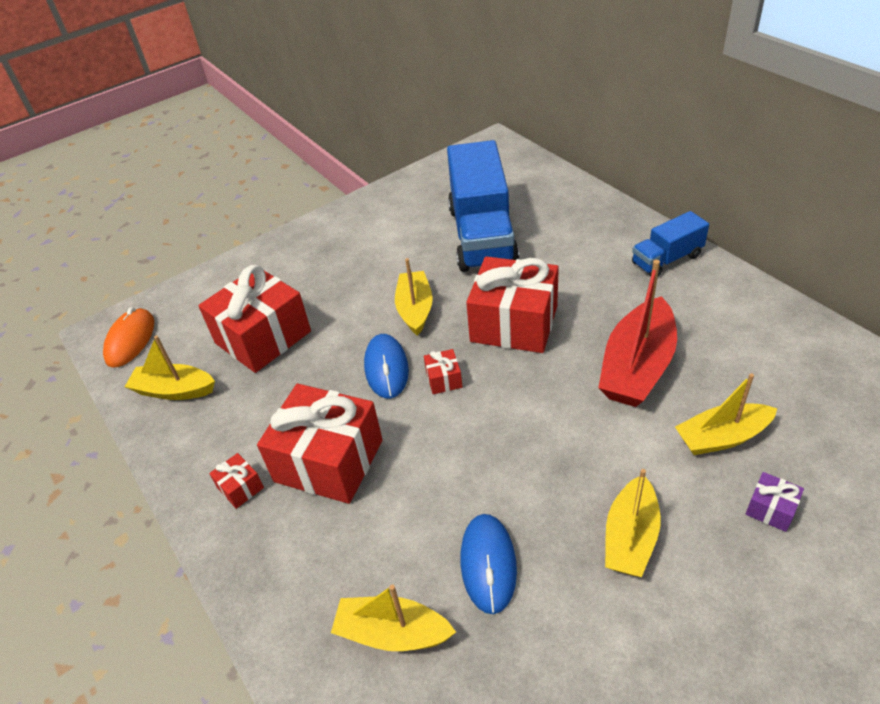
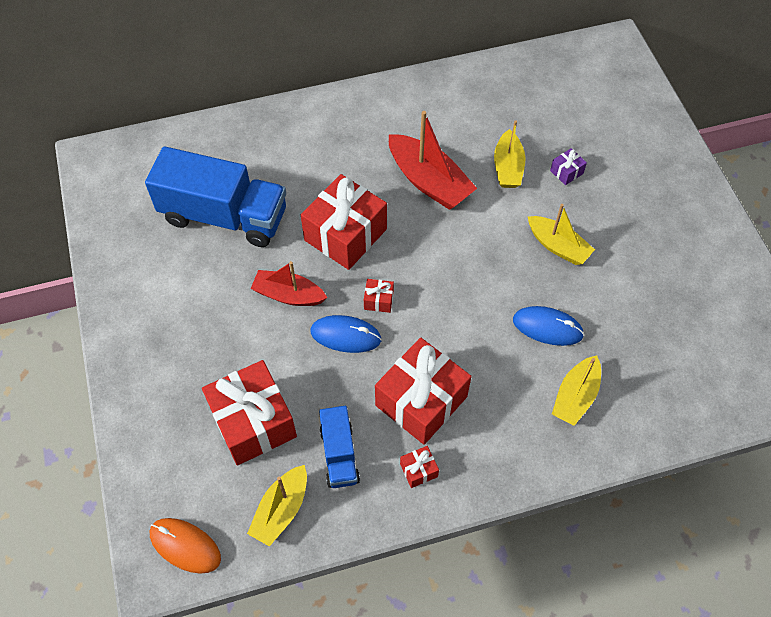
camera: 75 degrees left, 15 degrees up
(415, 309) = (288, 295): yellow boat -> red boat
(666, 259) = (334, 115): blue truck -> blue truck (339, 455)

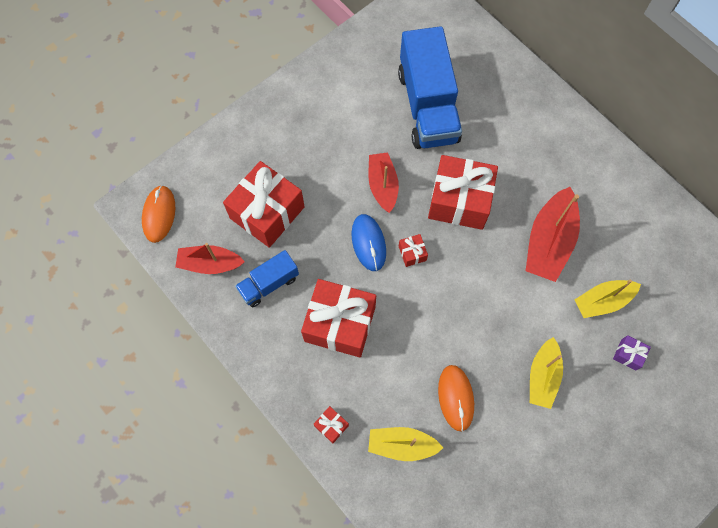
camera: 65 degrees right, 10 degrees up
(281, 510) = (210, 264): yellow boat -> red boat
(419, 470) = (282, 346): red gift -> red gift (331, 426)
(547, 327) = (455, 398): blue mouse -> orange mouse

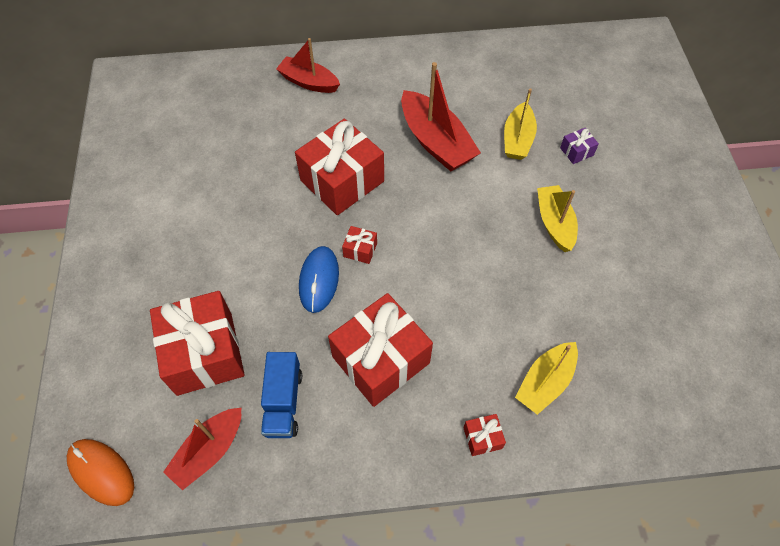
camera: 55 degrees left, 10 degrees down
(368, 243) = (319, 280): blue mouse -> blue mouse turned 75 degrees clockwise
(383, 185) = (272, 231): red boat -> red boat (309, 82)
(427, 106) = (229, 147): blue truck -> none
(455, 398) = (528, 304): orange mouse -> none
(542, 376) = (554, 223): yellow boat -> yellow boat turned 150 degrees counterclockwise

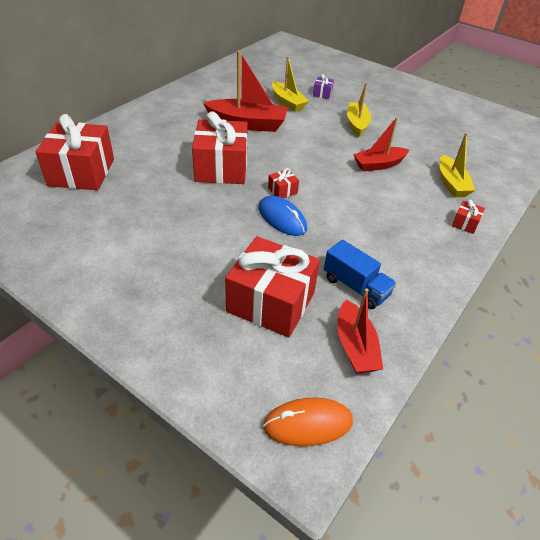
camera: 50 degrees left, 15 degrees down
(309, 82) = (124, 135): red boat -> red boat (379, 165)
(381, 360) = (371, 228): red gift -> red gift (81, 172)
(554, 223) = (357, 124): yellow boat -> yellow boat turned 60 degrees clockwise

